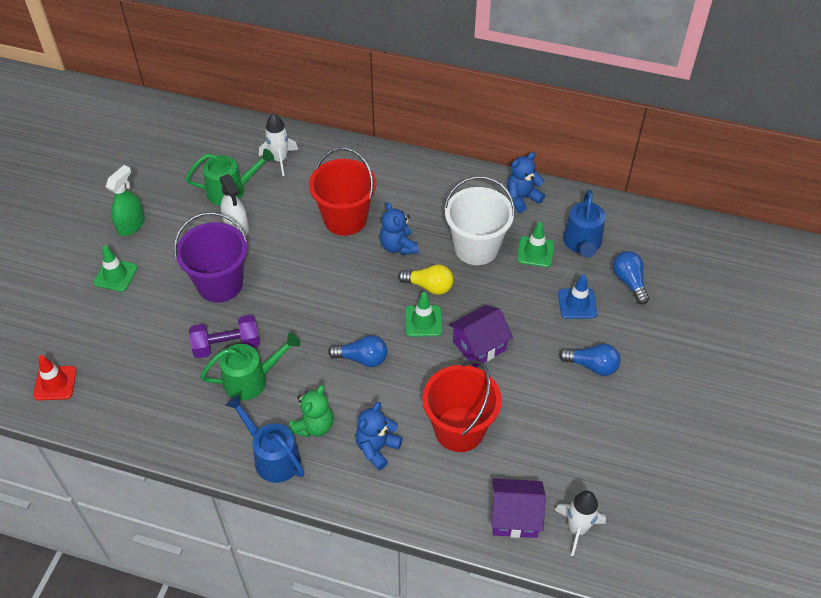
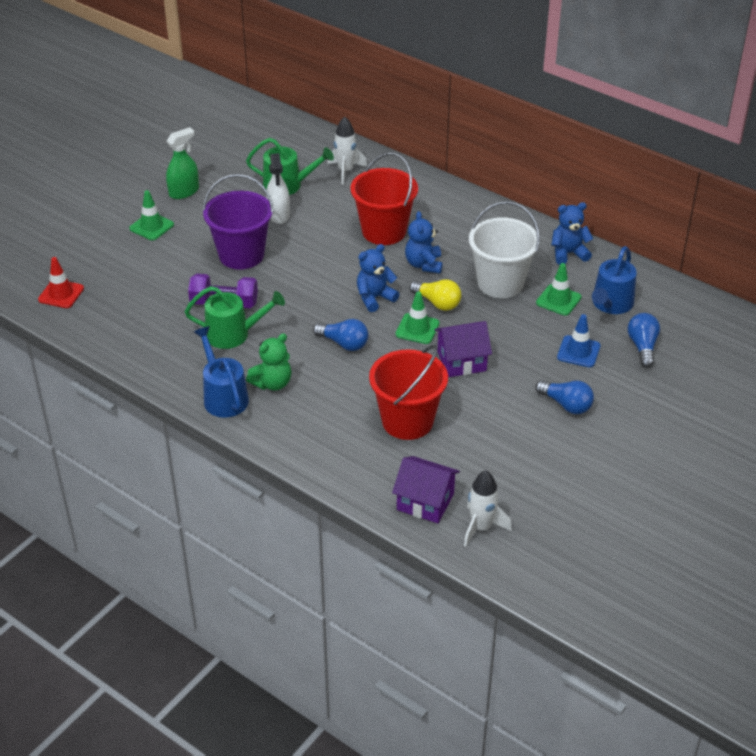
camera: 20 degrees right, 10 degrees down
(377, 448) = (322, 415): blue teddy bear -> blue teddy bear (375, 298)

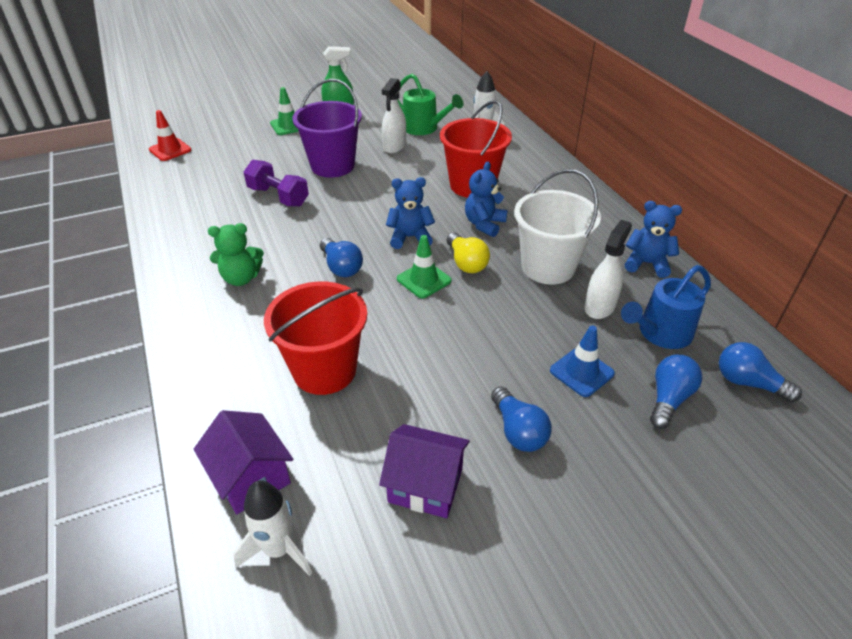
camera: 30 degrees right, 0 degrees up
(223, 397) = (188, 273): blue watering can -> none
(233, 334) = (257, 224): green watering can -> none
(461, 361) = (439, 329): purple house -> purple house (425, 485)
(558, 300) = (600, 306): green traffic cone -> white spray bottle
(683, 317) = (748, 383): none -> blue light bulb

